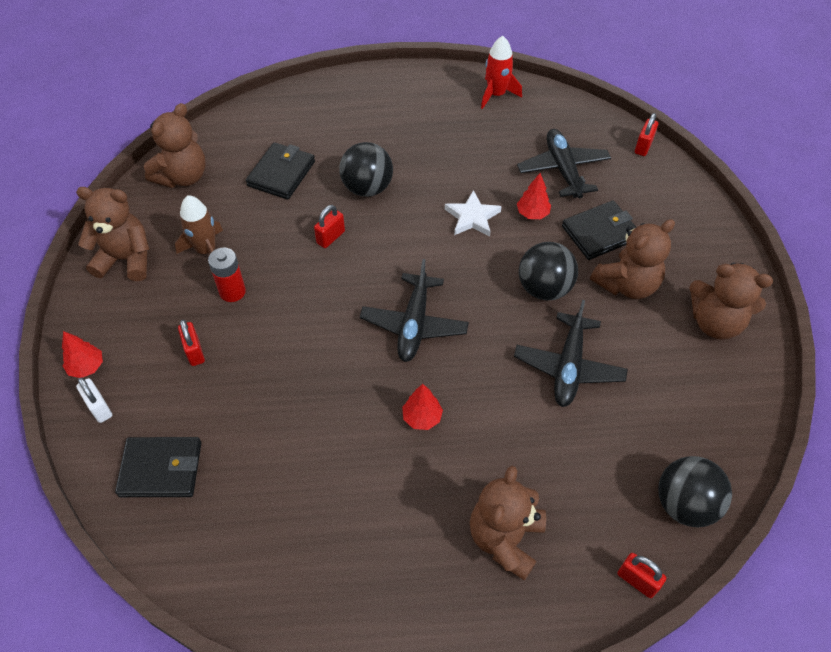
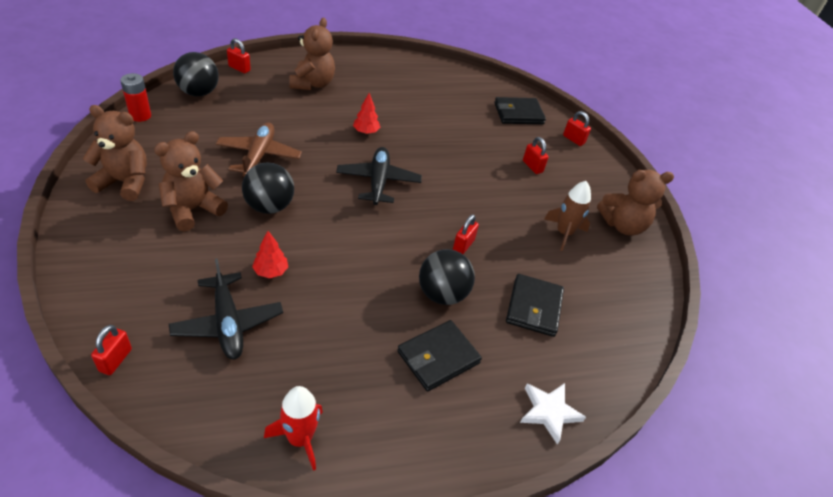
camera: 165 degrees right, 10 degrees down
(87, 367) = (597, 159): red tree -> none
(99, 408) = (573, 139): white padlock -> red padlock
(183, 176) = (626, 301): brown teddy bear -> none
(232, 292) = (526, 203): red battery -> red battery (140, 116)
(472, 217) = (333, 266): white star -> white star (549, 412)
(568, 367) = (259, 156): black plane -> brown plane
(600, 233) = (204, 254): black wallet -> black wallet (438, 357)

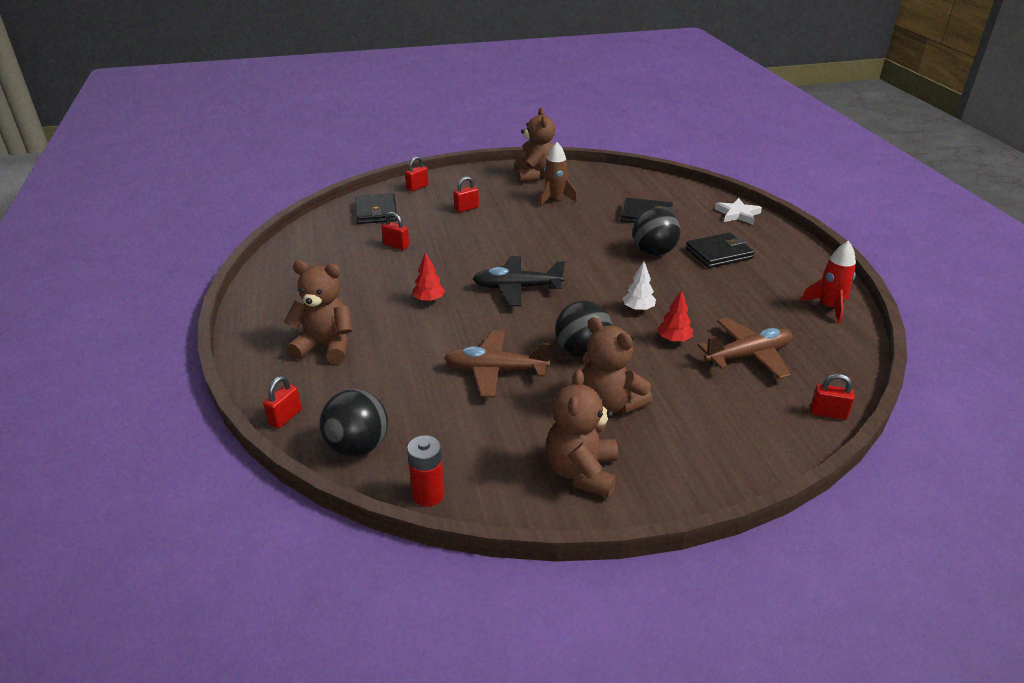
camera: 85 degrees left, 10 degrees down
(227, 323) = (748, 356): black plane -> brown plane
(329, 257) = (638, 309): none -> white tree
(438, 357) = (718, 254): black wallet -> black wallet turned 75 degrees counterclockwise
(463, 245) = (590, 243): red padlock -> red padlock (396, 245)

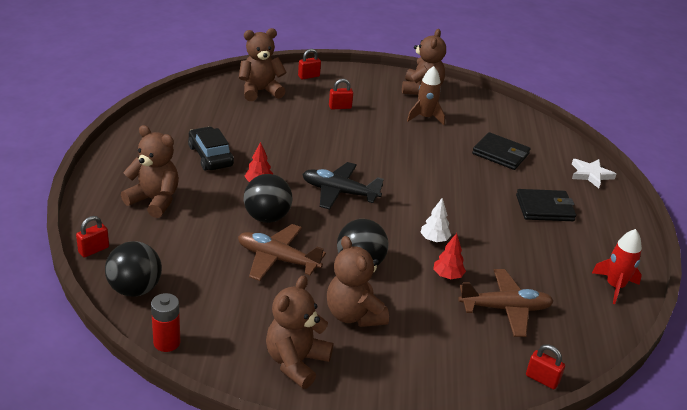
camera: 15 degrees right, 0 degrees up
(361, 286) = (210, 156): none -> black car
(376, 212) = (260, 91): black wallet -> brown teddy bear
(396, 245) = (259, 127): red padlock -> none
(653, 252) = (483, 191): black ball -> black ball (267, 217)

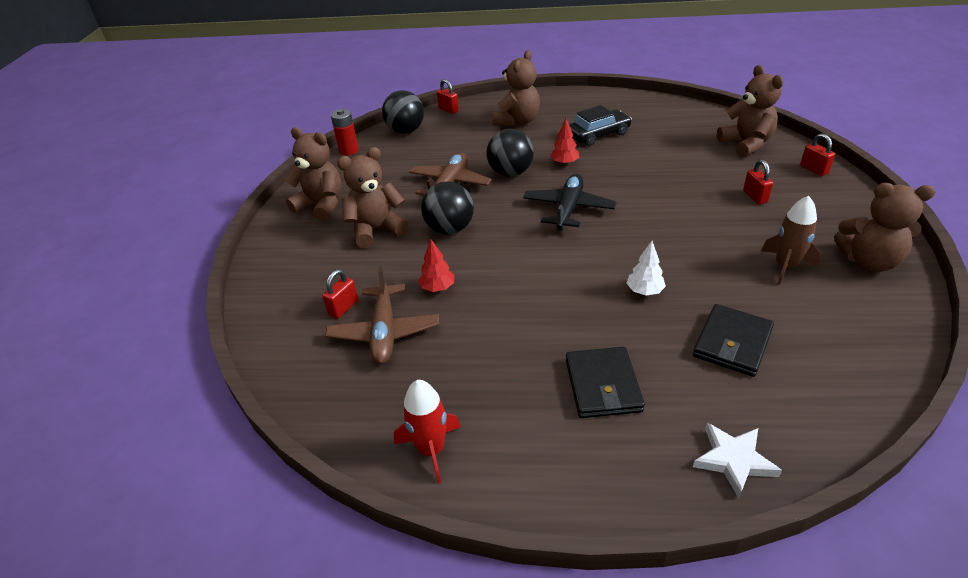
camera: 95 degrees right, 5 degrees up
(434, 239) = (500, 277): white tree -> white tree (644, 291)
(542, 379) = (274, 356): red padlock -> red padlock (343, 308)

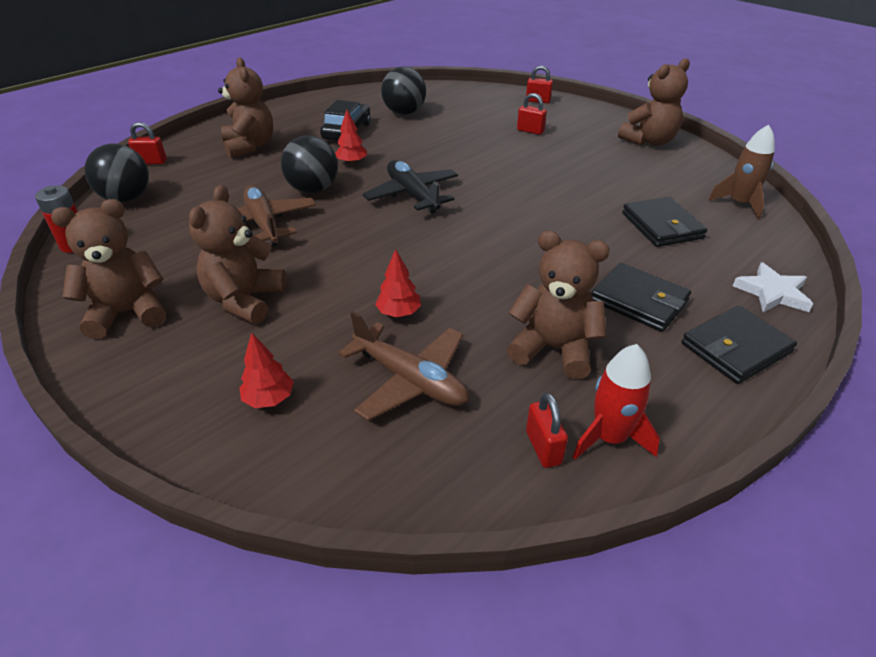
camera: 50 degrees left, 0 degrees up
(313, 294) = (269, 399): none -> red tree
(343, 308) = (329, 388): red padlock -> red padlock (543, 447)
(450, 229) = (328, 260): black ball -> black ball (404, 113)
(616, 471) = (735, 348): none -> black wallet
(644, 291) = (561, 224): white tree -> none
(746, 144) = (471, 100): brown teddy bear -> brown teddy bear (553, 349)
(785, 266) = (615, 165): brown rocket -> brown rocket (739, 204)

